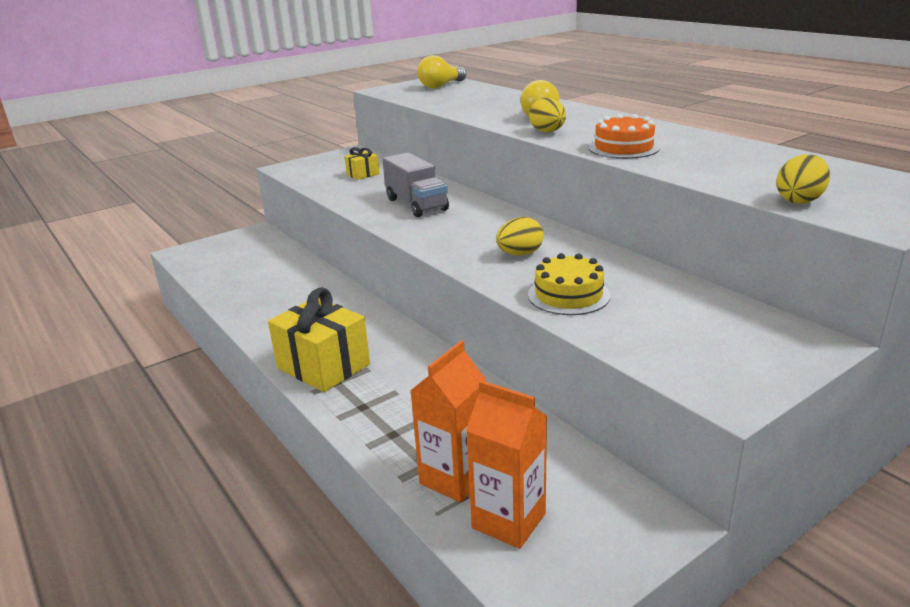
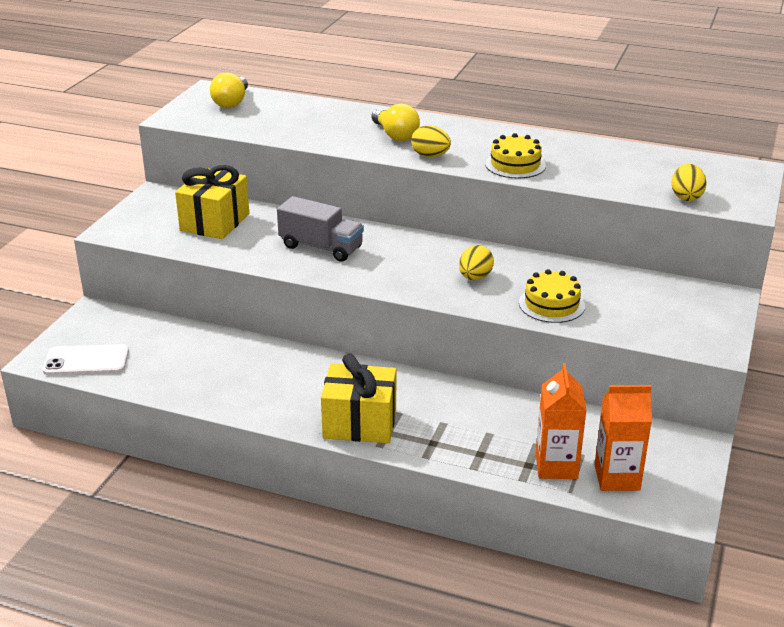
camera: 35 degrees left, 5 degrees up
(204, 261) = (86, 361): none -> white phone
(363, 174) = (215, 222): yellow gift -> yellow gift, size x2.03
(623, 148) = (515, 165): orange cake -> yellow cake

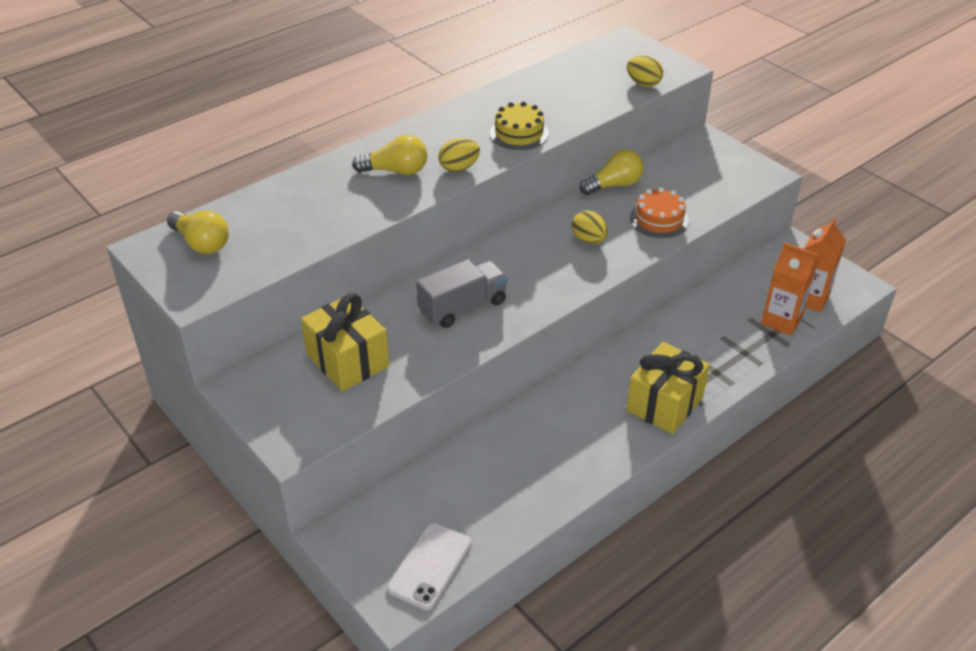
camera: 60 degrees left, 10 degrees up
(551, 304) = (659, 219): yellow cake -> orange cake
(576, 267) = (614, 185): none -> yellow light bulb

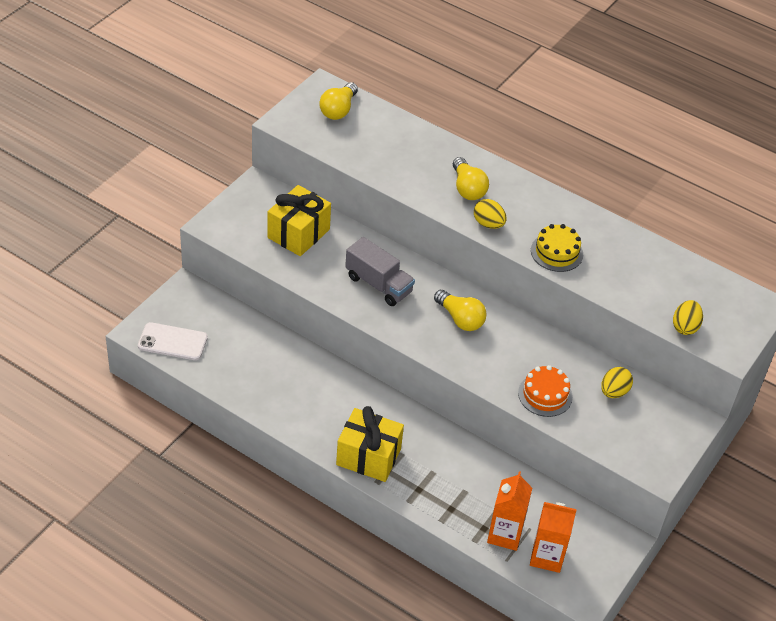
camera: 70 degrees right, 5 degrees up
(589, 240) = (494, 349): yellow egg -> yellow egg (614, 392)
(614, 185) = (582, 357): yellow light bulb -> yellow light bulb (460, 319)

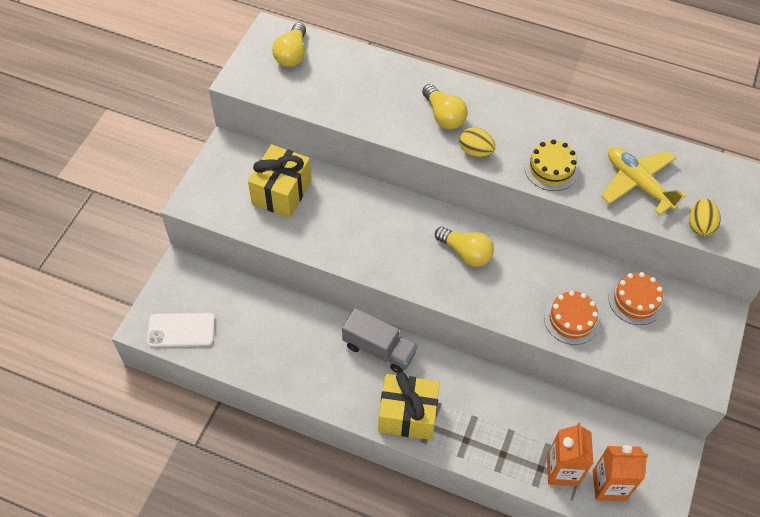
camera: 10 degrees left, 10 degrees up
(378, 284) = (375, 232): grey truck -> grey truck (379, 349)
(614, 392) = (635, 300): yellow egg -> orange cake
(637, 281) = (637, 184): none -> yellow plane

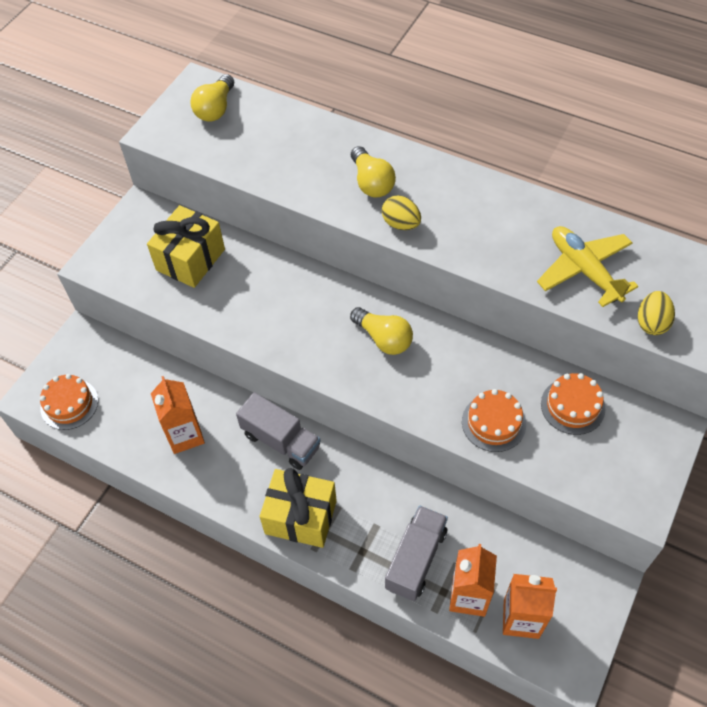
camera: 10 degrees right, 0 degrees up
(181, 330) = (69, 404): white phone -> orange cake
(292, 351) = (185, 435): none -> orange carton
(513, 443) = (415, 559): none -> grey truck
(551, 169) = (485, 248): yellow cake -> none

